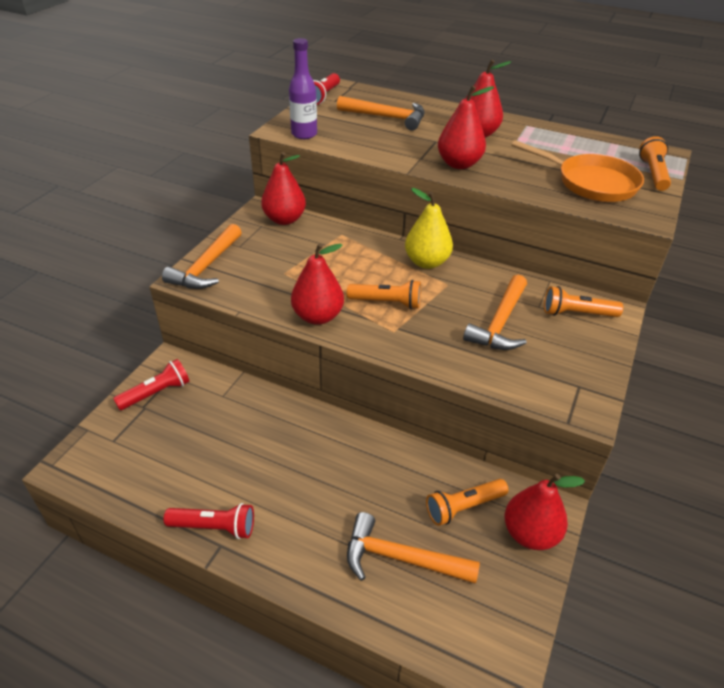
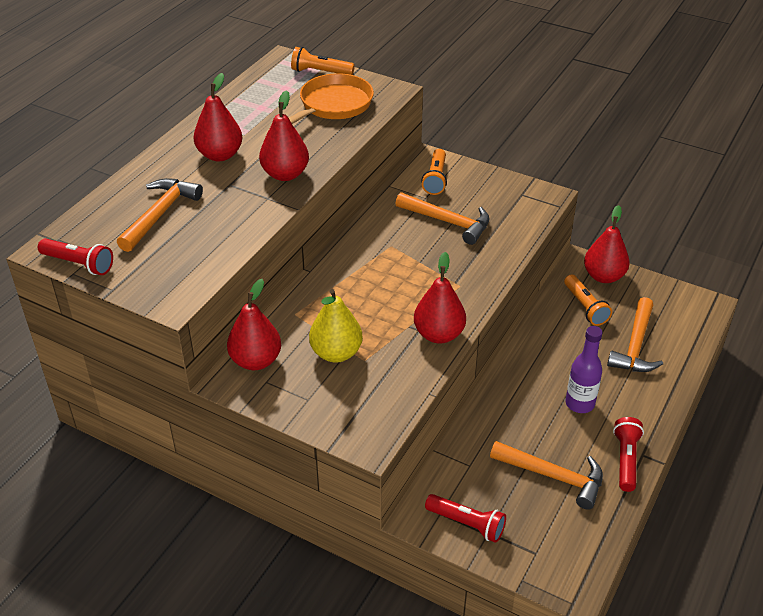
camera: 85 degrees left, 0 degrees up
(156, 393) = (467, 524): red flashlight -> red flashlight turned 150 degrees clockwise
(206, 267) = (348, 426): orange hammer -> orange hammer (554, 477)
(304, 134) = (190, 281): purple bottle -> purple bottle (579, 404)
(386, 302) = (418, 287): orange flashlight -> none
(427, 262) = (354, 255): yellow pear -> yellow pear (336, 353)

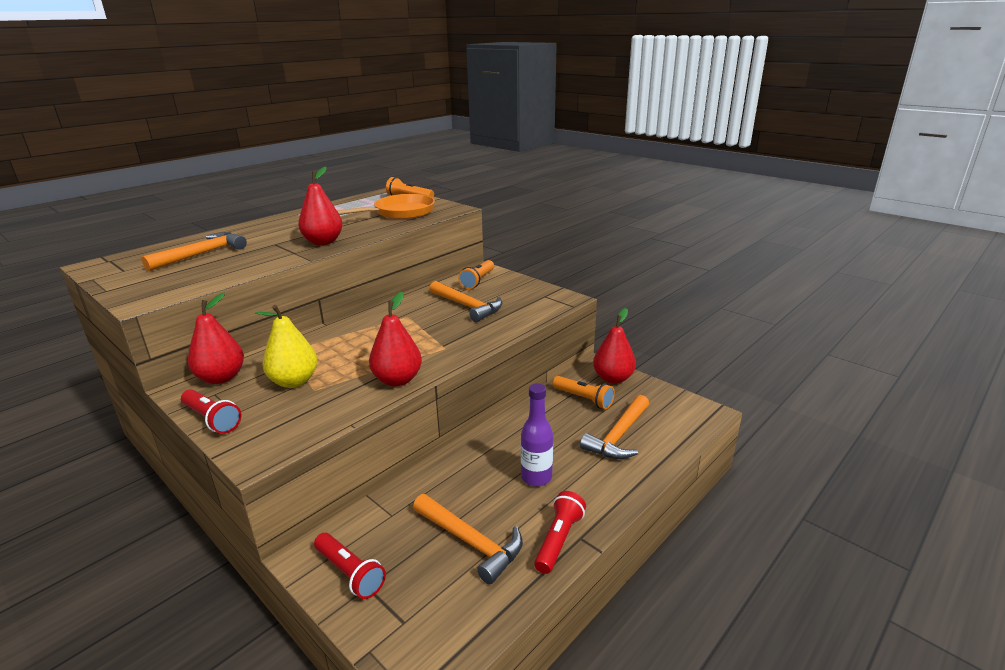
camera: 15 degrees right, 15 degrees down
(79, 264) = (103, 274): red flashlight -> red flashlight (212, 419)
(220, 155) = (287, 229): red pear -> none
(585, 307) = (583, 399): orange flashlight -> orange flashlight turned 45 degrees counterclockwise

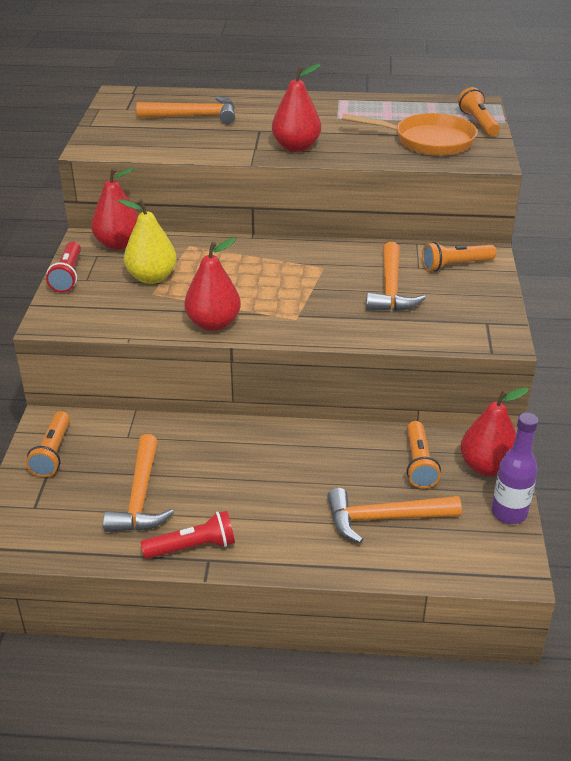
camera: 50 degrees right, 10 degrees up
(350, 573) = (53, 453): red flashlight -> orange flashlight
(536, 477) = (257, 493): purple bottle -> purple bottle (509, 513)

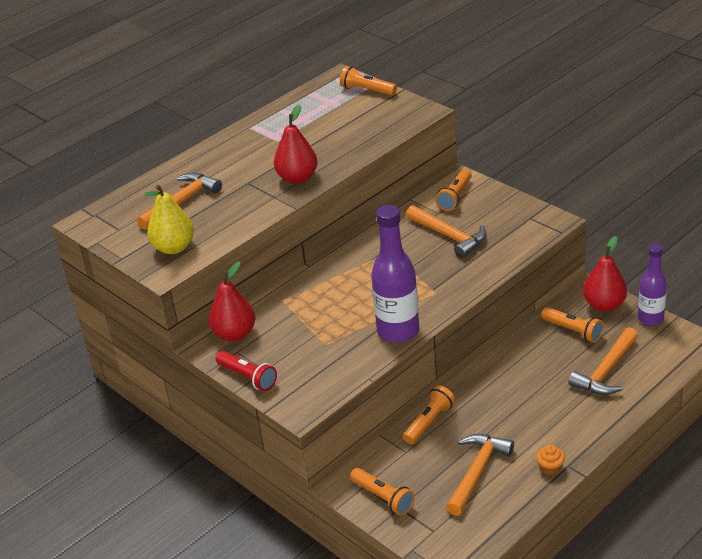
camera: 45 degrees left, 0 degrees up
(140, 497) = (477, 472): orange hammer -> orange hammer turned 105 degrees counterclockwise
(152, 277) = (303, 336): yellow pear -> yellow pear (174, 247)
(181, 431) = (429, 422): none -> orange flashlight
(192, 547) = (550, 468): red flashlight -> orange cupcake
(213, 324) = (398, 331): red pear -> purple bottle
(428, 141) = (365, 121): orange pan -> none

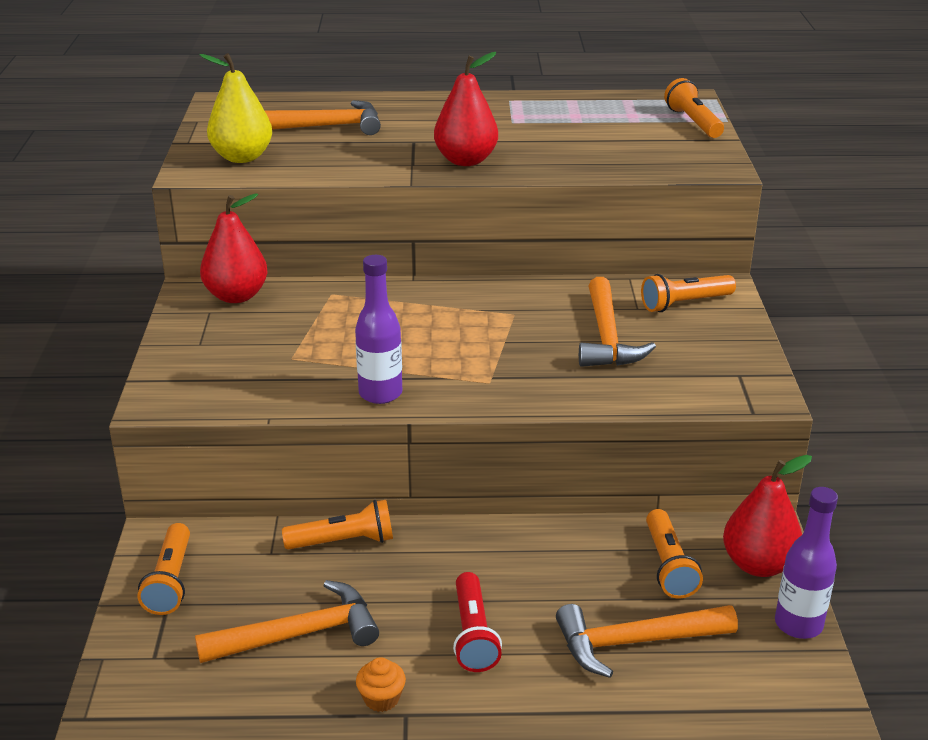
camera: 40 degrees right, 5 degrees down
(248, 377) = (174, 340): red flashlight -> red flashlight (473, 634)
(398, 331) = (380, 393): purple bottle -> purple bottle, size x0.65

